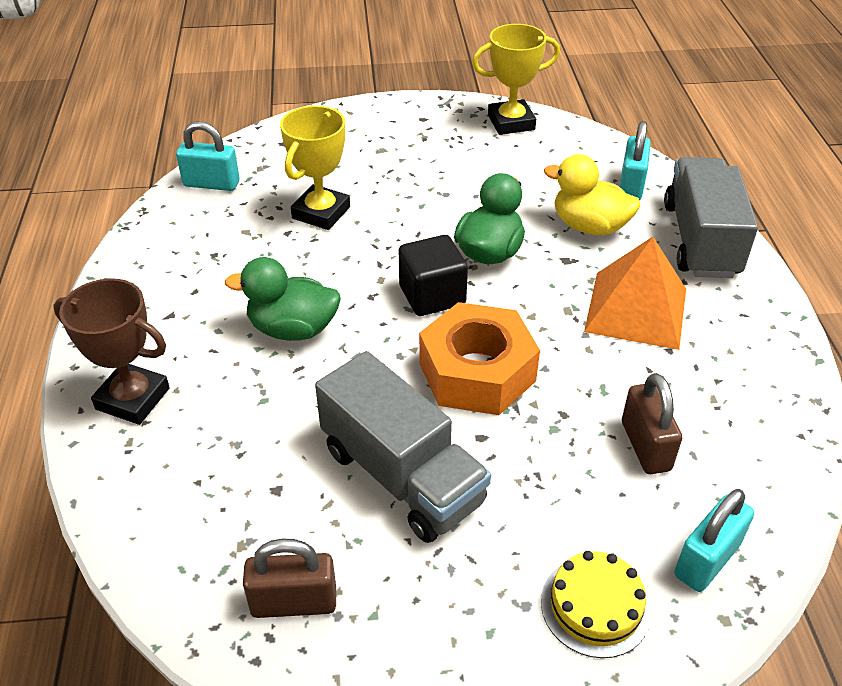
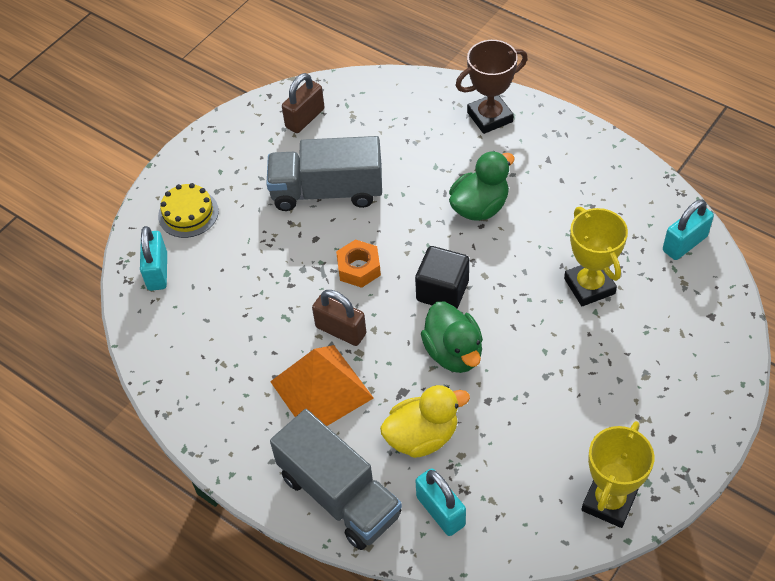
camera: 135 degrees right, 10 degrees up
(477, 372) = (359, 268): orange nut -> orange nut, size x0.55
(645, 446) = (233, 303): brown padlock -> brown padlock (341, 330)

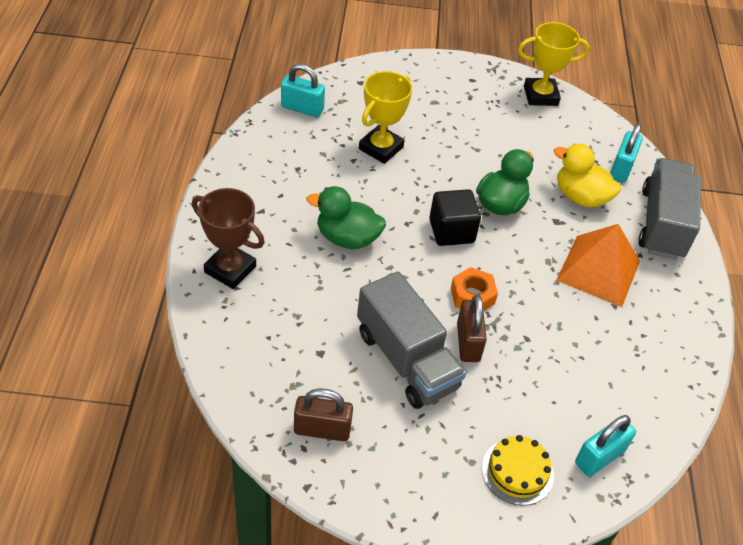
camera: 130 degrees left, 5 degrees down
(341, 330) = (540, 281): brown padlock -> brown padlock (468, 342)

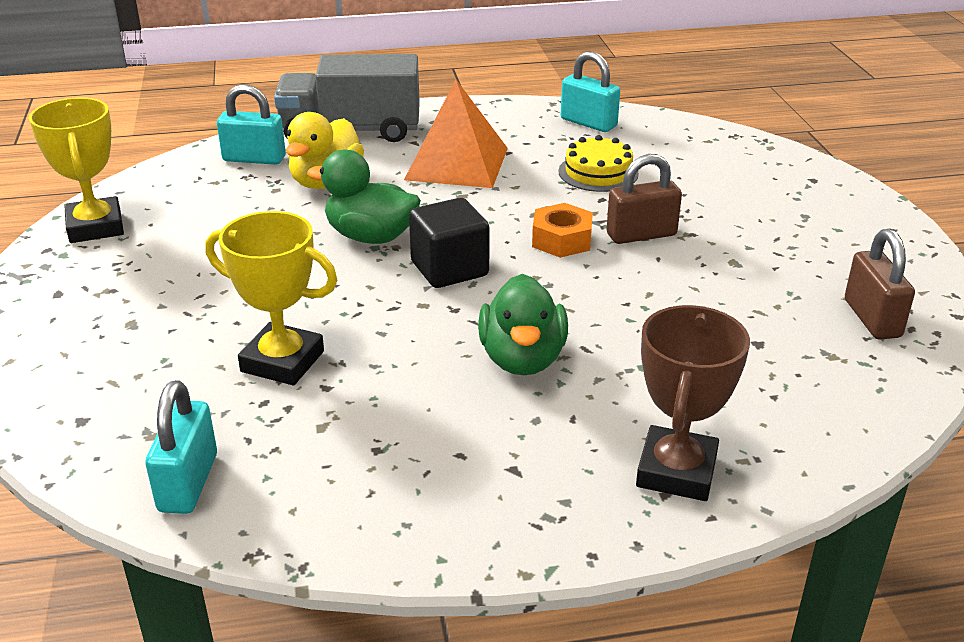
camera: 100 degrees left, 15 degrees down
(406, 360) = (708, 274): grey truck -> none
(517, 471) = (789, 189): yellow cake -> yellow cake (598, 172)
(599, 457) = (725, 149): turquoise padlock -> turquoise padlock (588, 123)

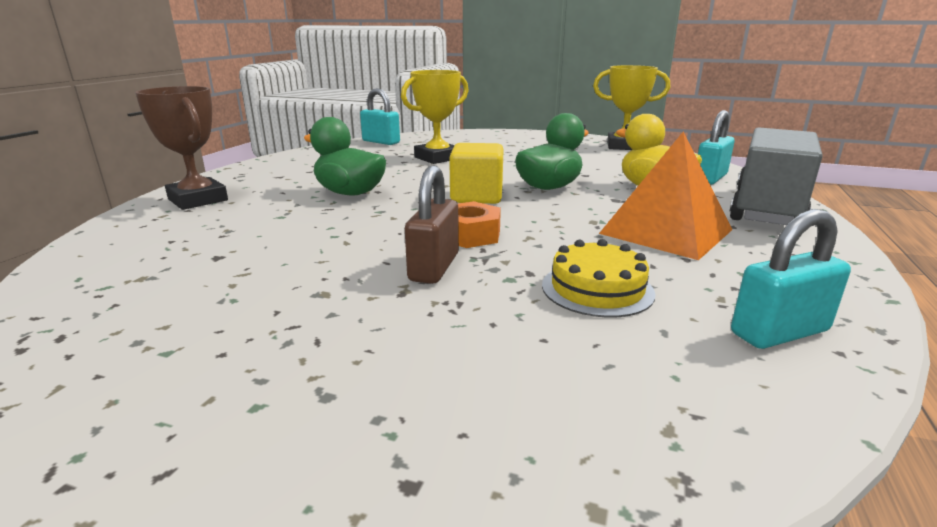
camera: 120 degrees right, 10 degrees down
(449, 269) = (476, 197): black cube -> yellow cube
(872, 318) = (117, 321): brown padlock -> none

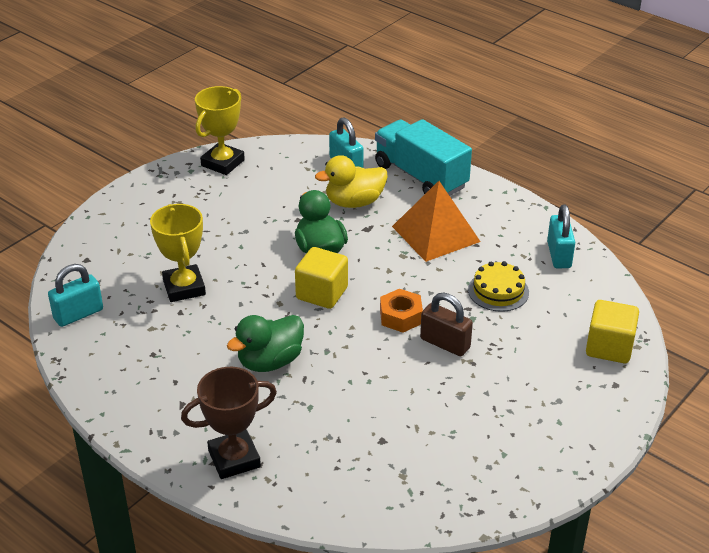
camera: 70 degrees left, 15 degrees up
(549, 450) = (609, 347): none -> yellow cube
(766, 209) = (420, 176): grey truck -> turquoise truck

